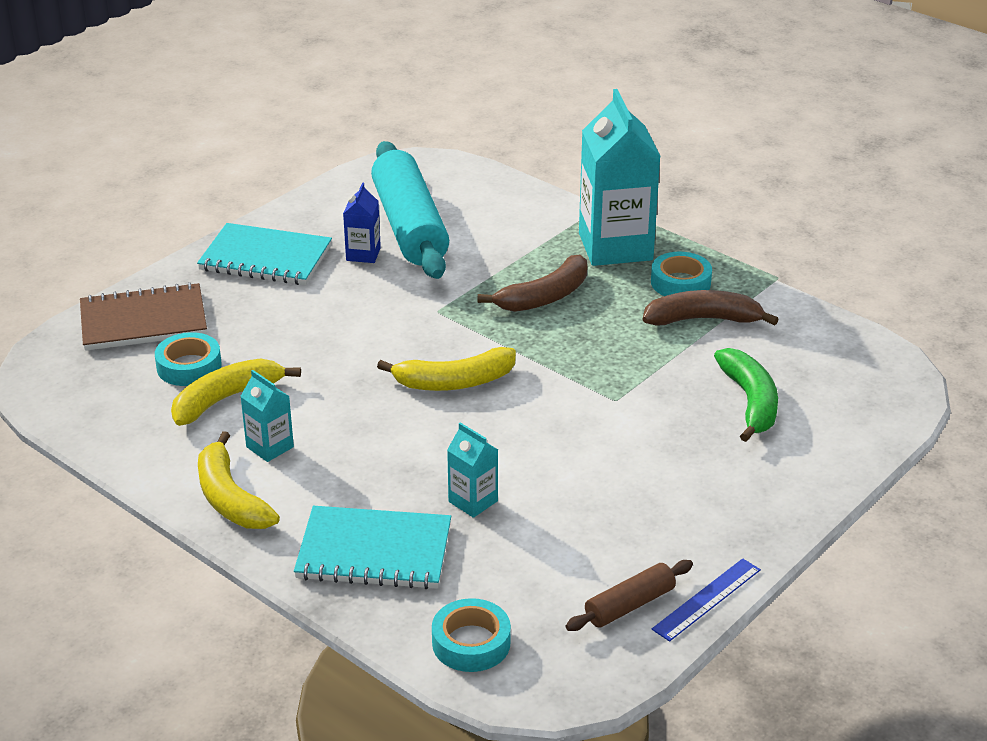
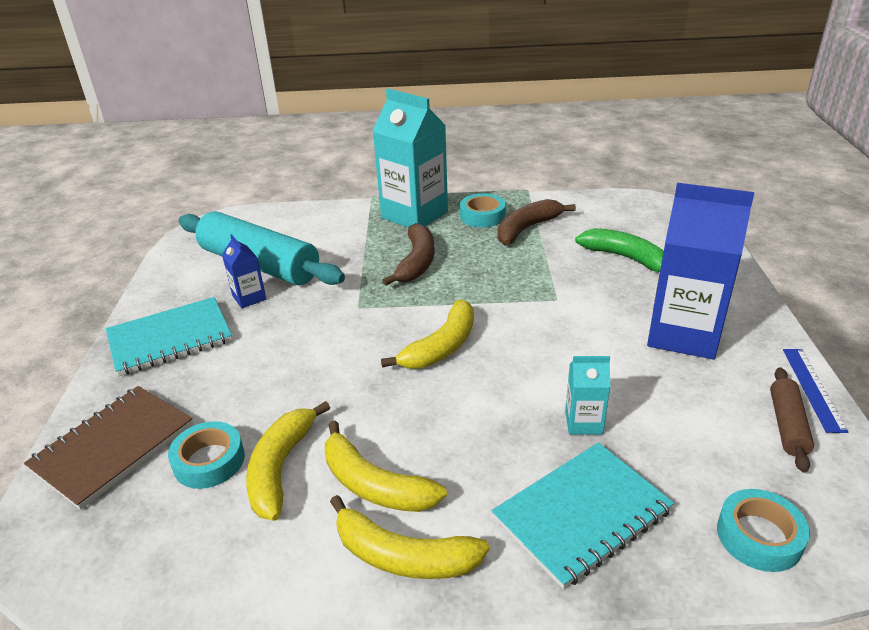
camera: 40 degrees left, 0 degrees up
(270, 447) = (374, 484): turquoise carton -> yellow banana
(675, 494) = (683, 334): none -> blue carton

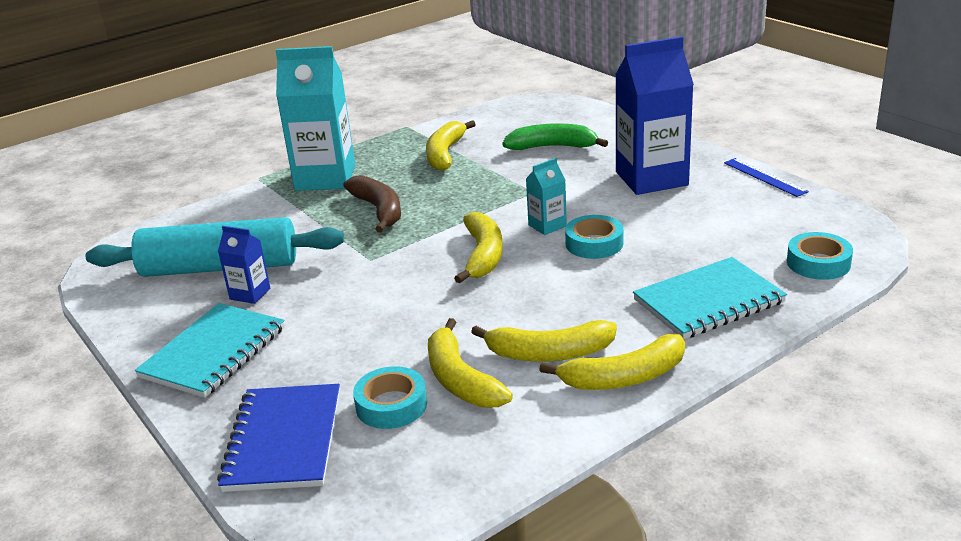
camera: 35 degrees left, 5 degrees down
(113, 447) = (284, 440): brown notebook -> blue notebook
(482, 216) = (392, 158): turquoise tape -> turquoise tape (594, 243)
(527, 228) = (445, 154): brown banana -> yellow banana
(581, 514) = (708, 301): turquoise notebook -> turquoise notebook turned 45 degrees clockwise
(583, 422) = (648, 254): turquoise carton -> turquoise carton (547, 226)
(787, 425) = (772, 202): brown rolling pin -> none

